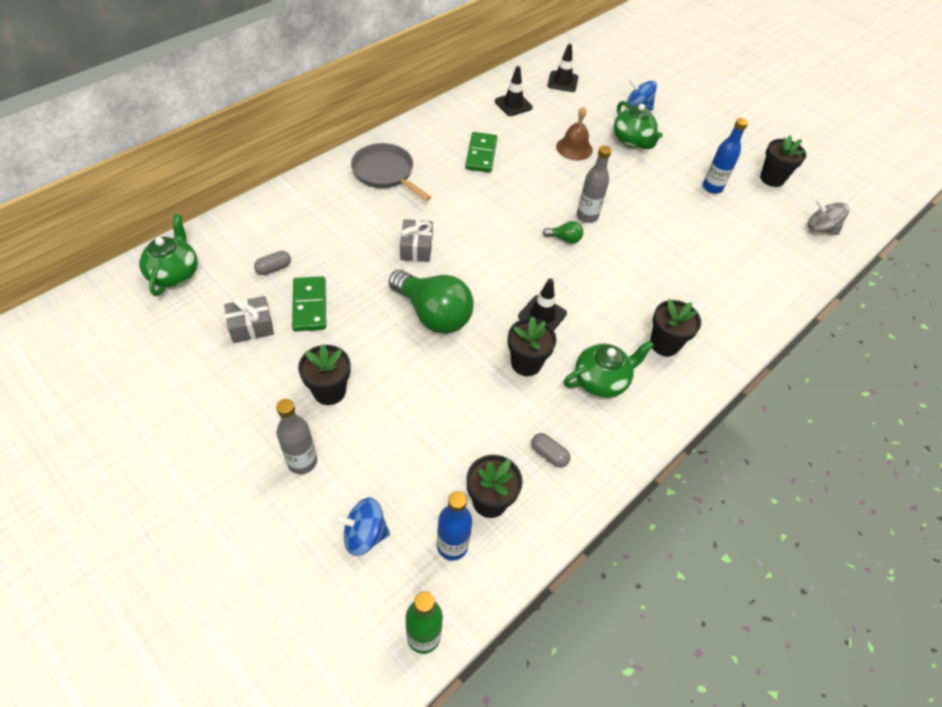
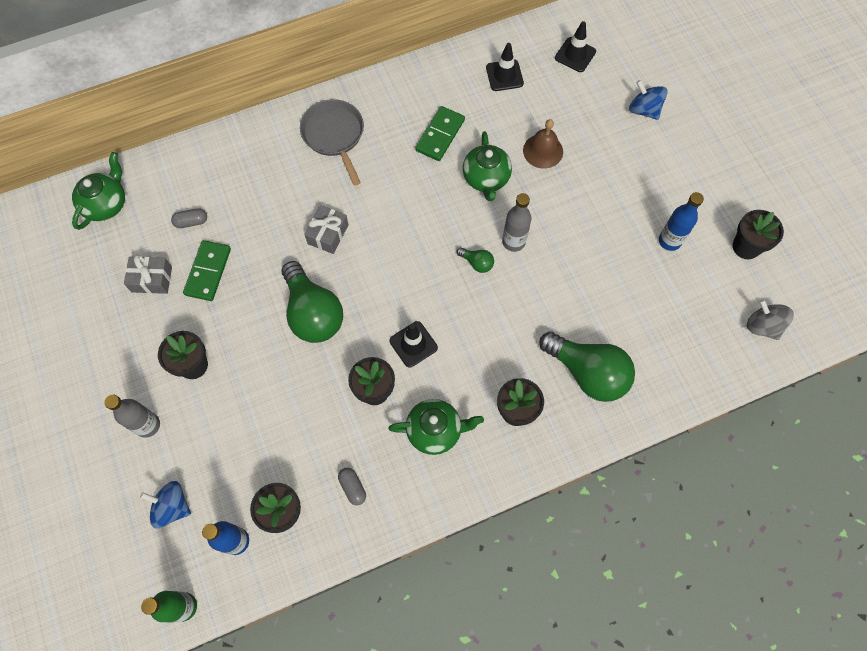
camera: 25 degrees right, 15 degrees up
(632, 141) = (612, 156): green teapot -> green teapot (486, 179)
(707, 297) = (587, 372): none -> green light bulb

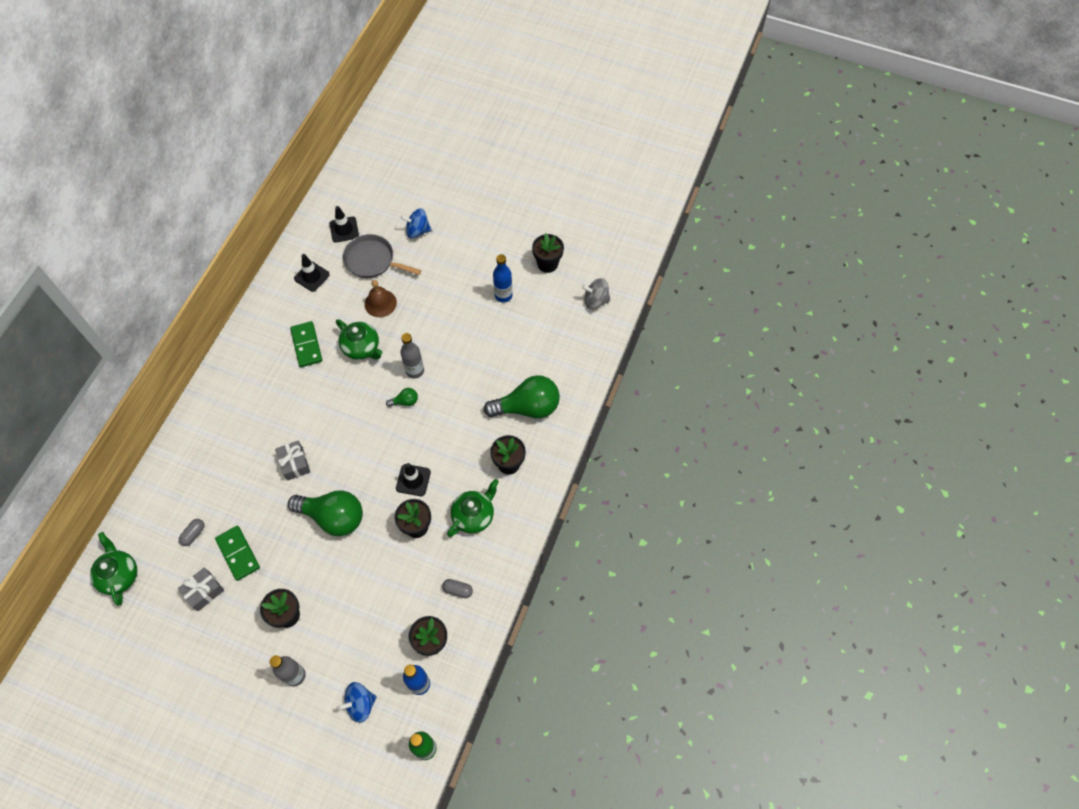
camera: 45 degrees left, 5 degrees down
(334, 135) = (236, 401): grey pan -> grey pan (372, 260)

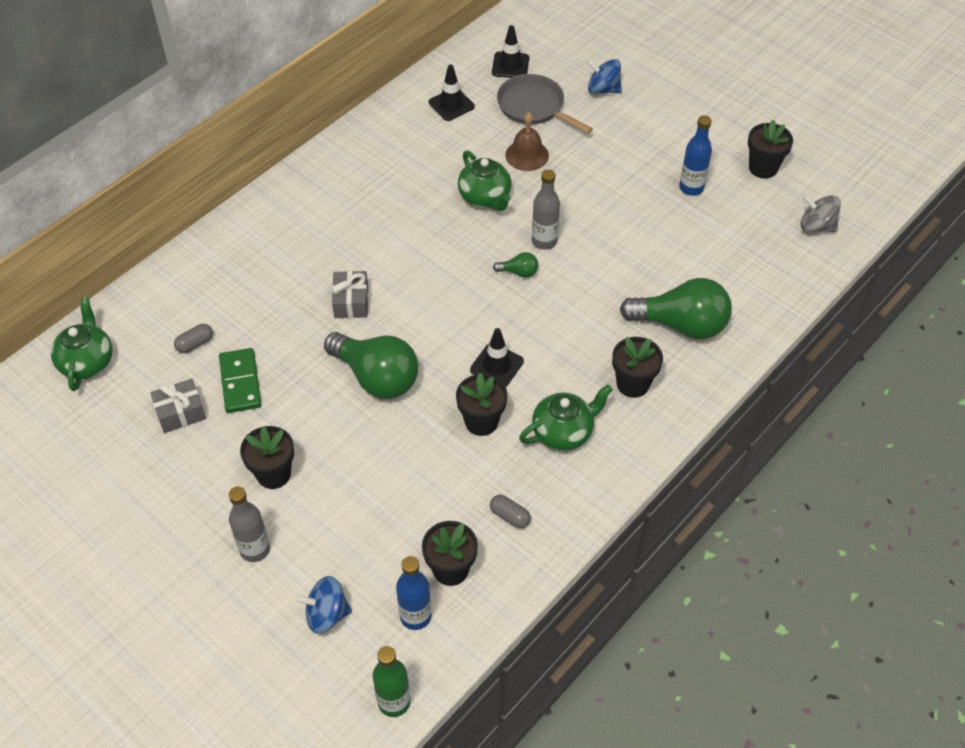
camera: 20 degrees right, 10 degrees down
(307, 345) = (417, 176): green domino -> none

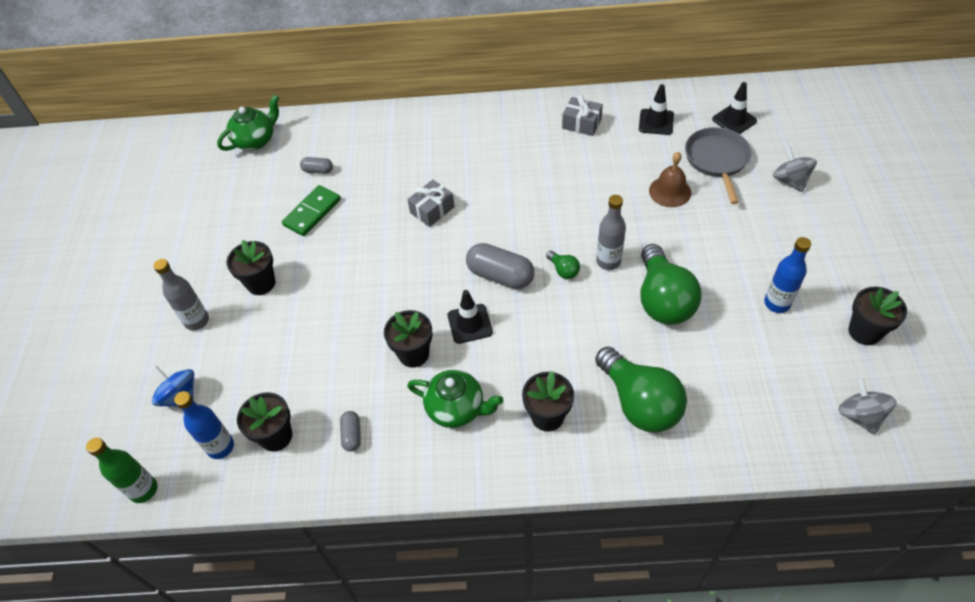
camera: 50 degrees right, 0 degrees up
(180, 412) = (262, 206): grey gift -> grey gift (581, 123)
(376, 377) = (388, 270): green light bulb -> green light bulb (663, 300)
(475, 312) = (500, 275): none -> grey capsule
(485, 197) = (603, 201): green teapot -> none
(603, 89) = (790, 181): blue spinning top -> grey spinning top

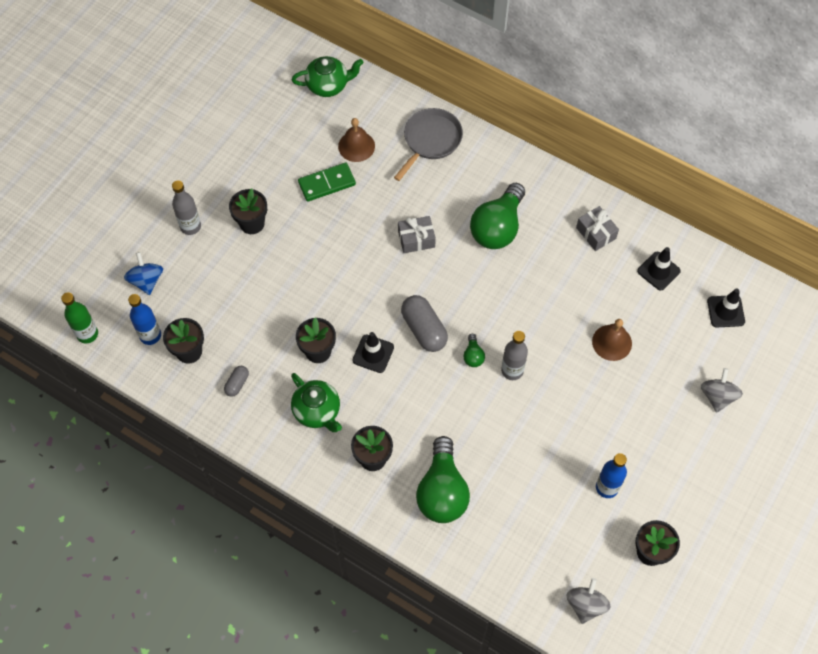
camera: 30 degrees right, 10 degrees up
(318, 170) = (356, 146): grey capsule -> brown bell
(663, 300) = (525, 428): green light bulb -> green light bulb (497, 227)
(717, 160) = (675, 339): grey pan -> grey pan (430, 140)

